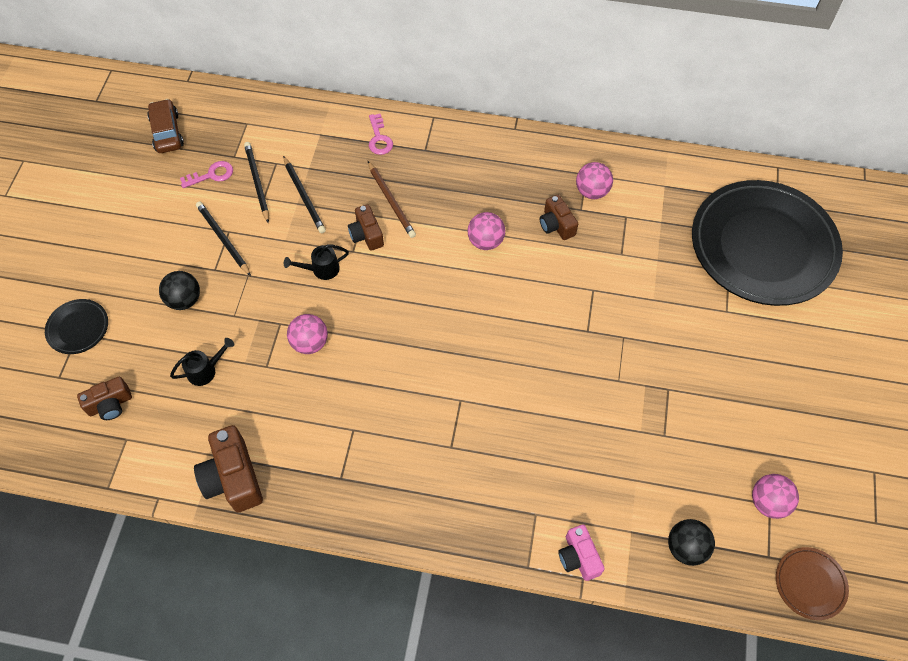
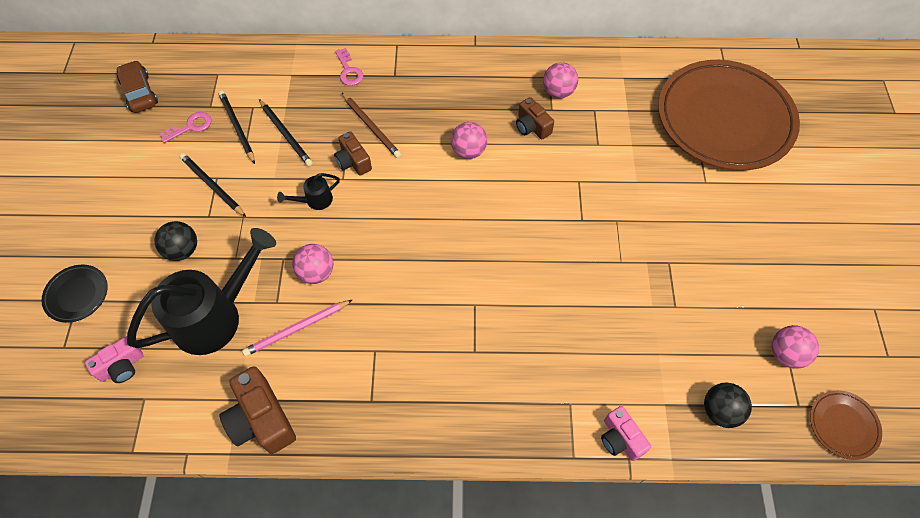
camera: 10 degrees left, 0 degrees up
(110, 404) = (122, 366): brown camera -> pink camera
(206, 370) = (215, 316): black watering can -> black watering can, size x2.32
(281, 396) = (297, 329): none -> pink pencil
(763, 246) = (724, 119): black plate -> brown plate

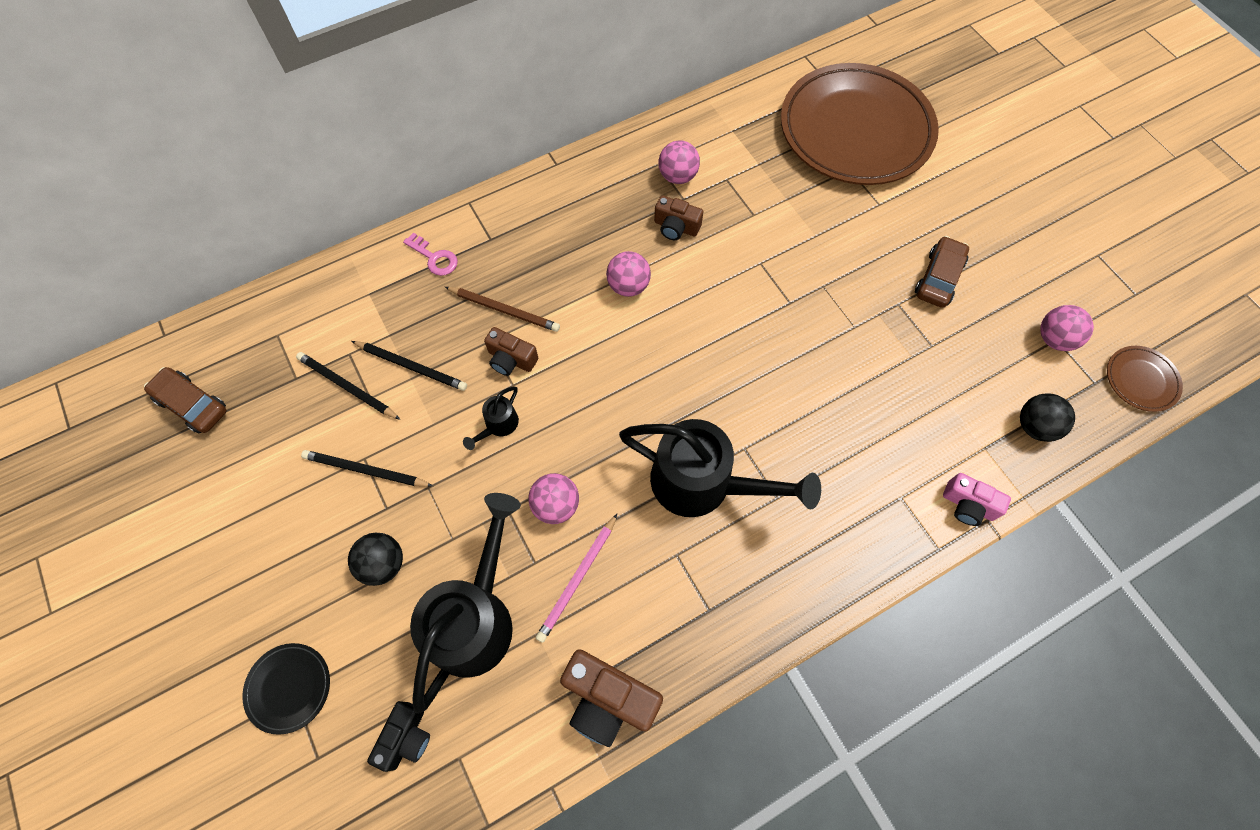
camera: 30 degrees left, 5 degrees up
(122, 366) = (406, 737): pink camera -> black camera
(190, 127) = (288, 414): pink key -> none
(427, 313) = (703, 484): none -> black watering can
(716, 259) = (938, 278): none -> brown car

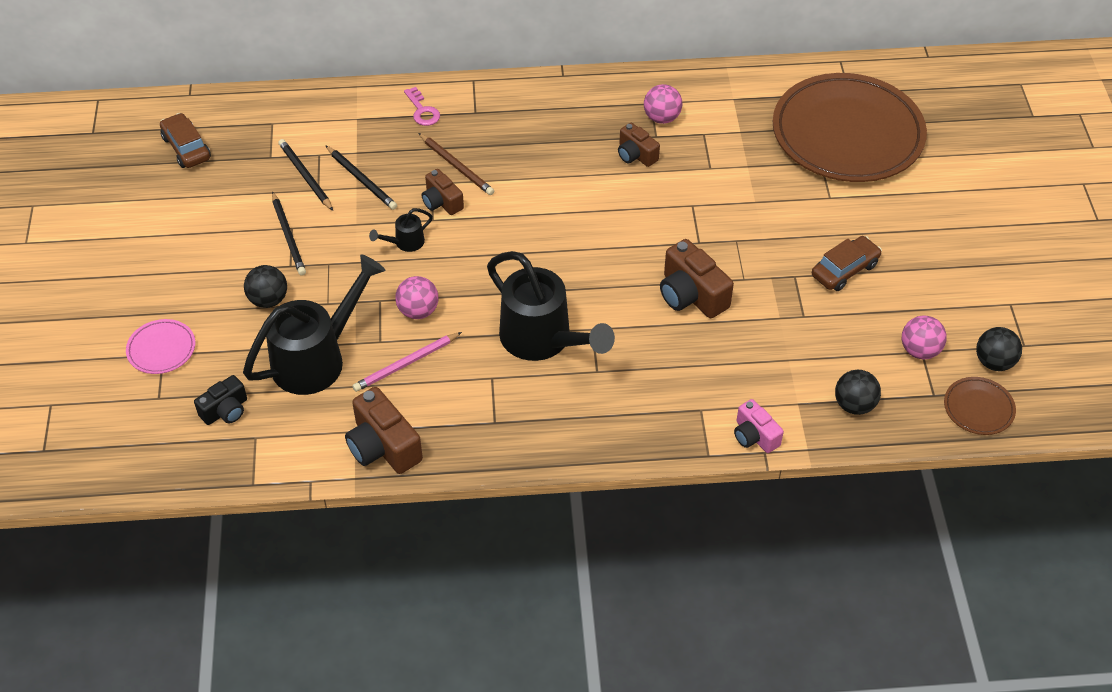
camera: 25 degrees right, 15 degrees down
(289, 688) = (161, 349): black plate -> pink plate
(365, 470) = (288, 236): black pencil -> black pencil turned 150 degrees counterclockwise
(628, 286) = (568, 183): pink ball -> none
(817, 366) = (691, 295): none -> brown camera
(1123, 323) = (994, 362): none -> black ball

